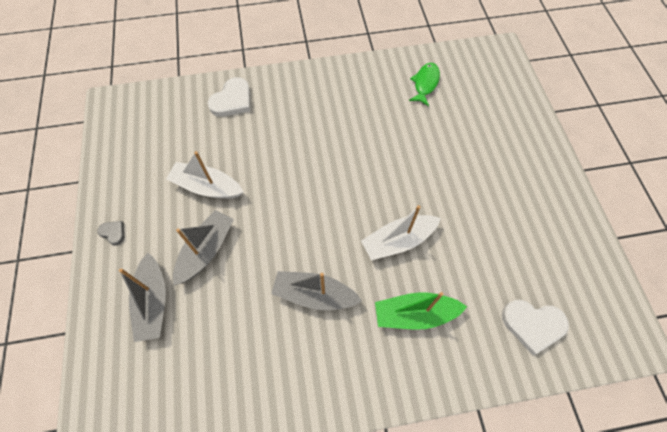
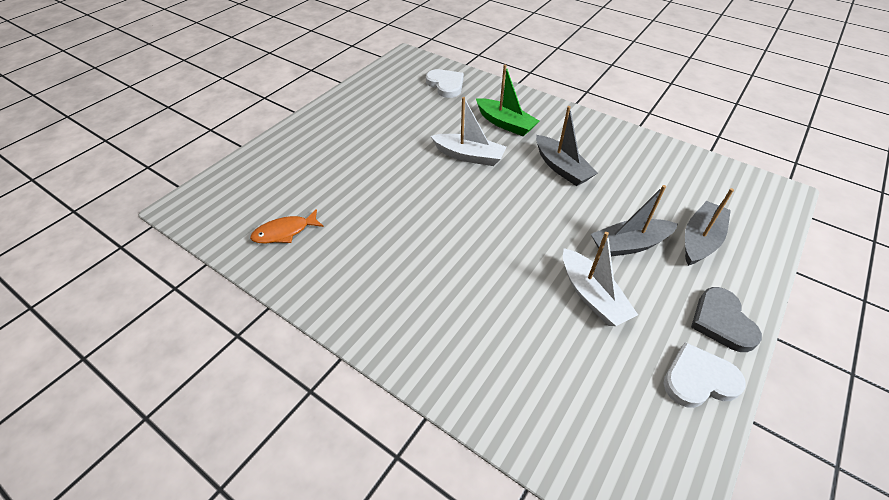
camera: 135 degrees left, 15 degrees down
(113, 233) = (722, 321): grey heart -> grey heart, size x1.96
(232, 100) = (486, 375): white heart -> white heart (698, 379)
(425, 84) = (285, 232): green fish -> orange fish

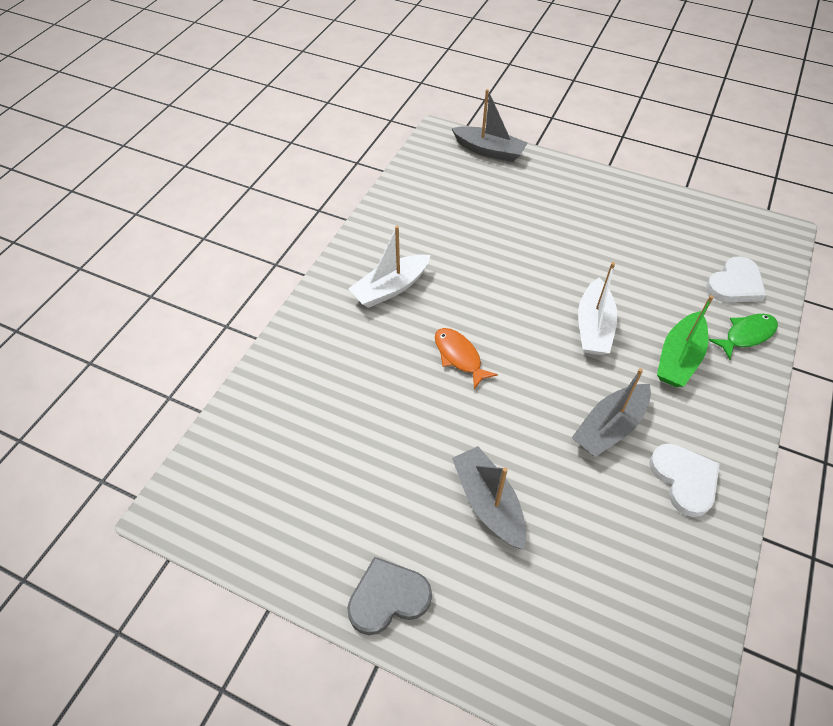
camera: 80 degrees right, 5 degrees up
(285, 232) = (429, 205): orange fish -> orange fish (459, 356)
(490, 92) = (746, 335): none -> green fish
(592, 296) = (401, 460): white boat -> white boat (390, 288)
(698, 379) = (309, 559): white heart -> white heart (684, 479)
(700, 240) = (520, 593): grey boat -> grey boat (489, 151)

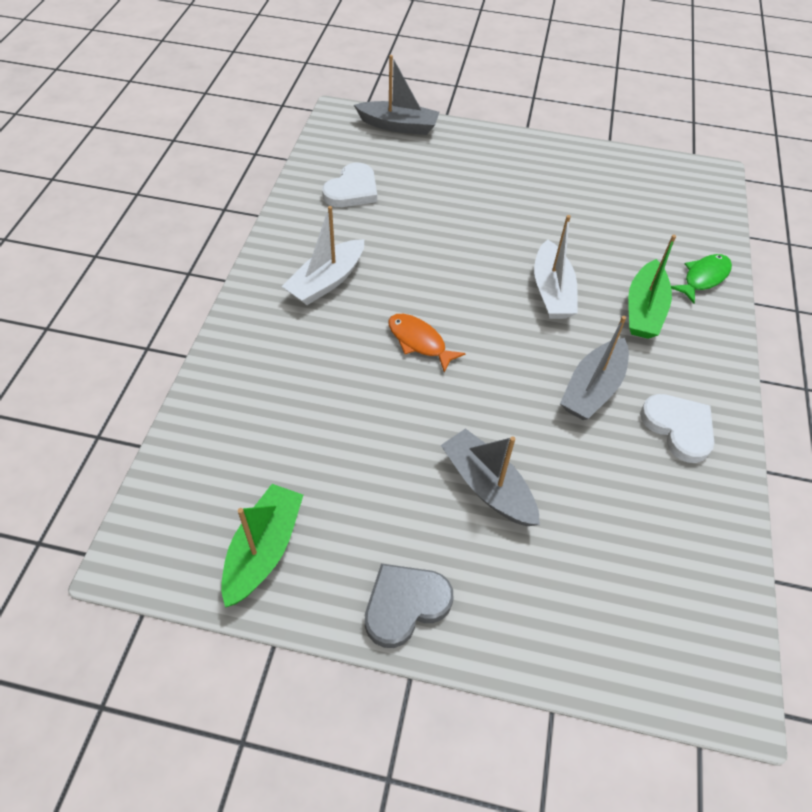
camera: 15 degrees left, 0 degrees up
(279, 523) = (264, 550): none -> green boat
(735, 284) = (680, 230): white heart -> white heart (352, 190)

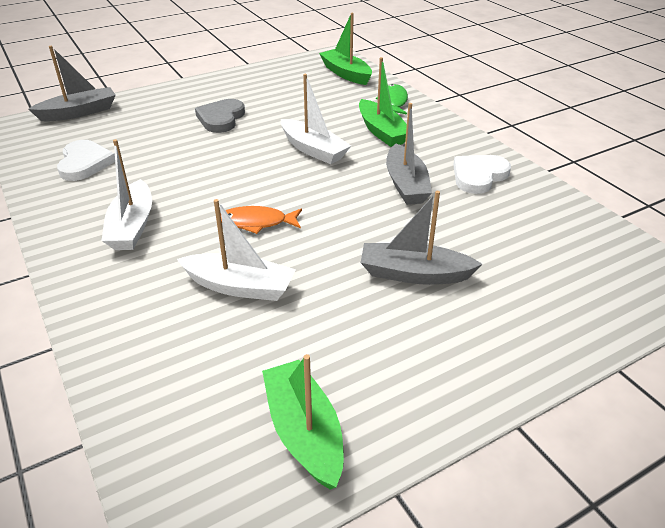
camera: 40 degrees left, 15 degrees down
(344, 395) = (240, 286): none -> white boat
(405, 605) = (456, 382): grey heart -> grey heart (221, 118)
(678, 428) = (478, 176): white heart -> white heart turned 60 degrees counterclockwise
(695, 209) = (346, 74): none -> green boat

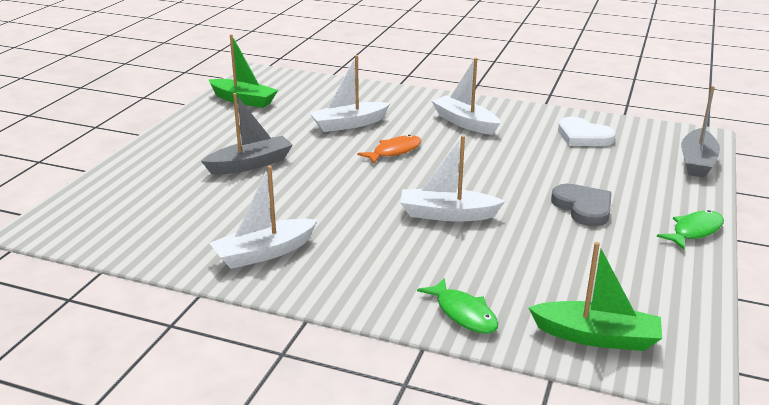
camera: 140 degrees right, 10 degrees down
(196, 86) = (694, 231): none -> green fish
(382, 132) = (415, 262): green boat -> none
(406, 184) = (323, 217): grey boat -> none
(478, 176) = (264, 253): white heart -> white boat

